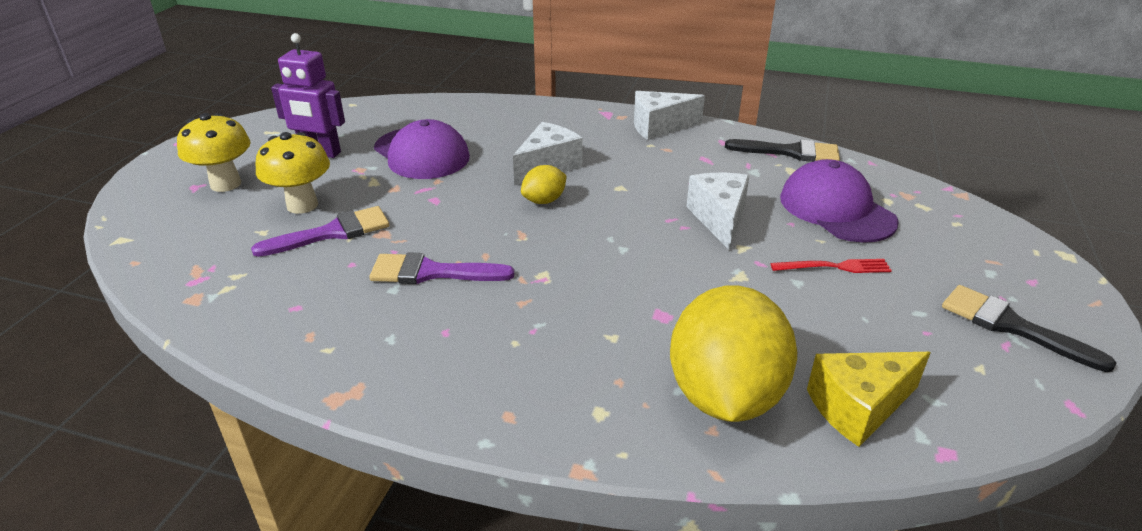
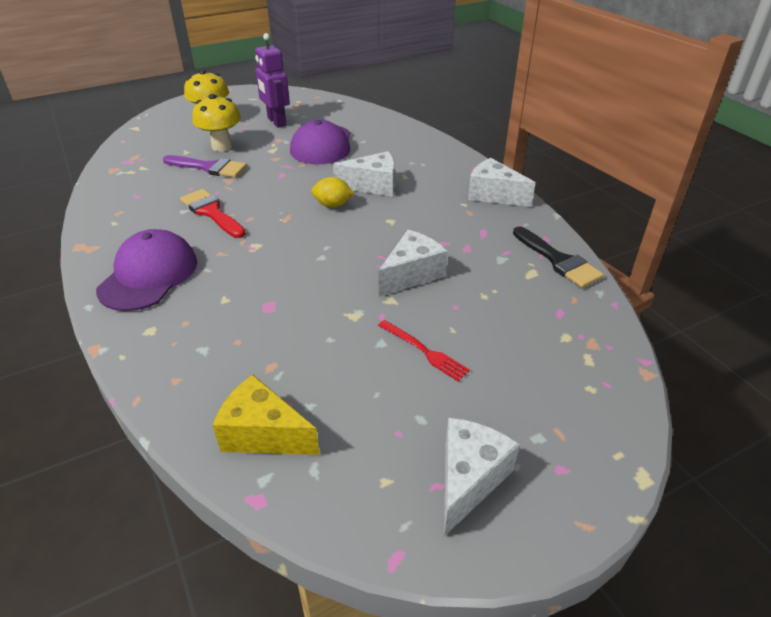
camera: 45 degrees right, 5 degrees up
(432, 272) = (211, 212): purple brush -> red brush
(724, 395) = (214, 369): yellow lemon -> none
(836, 209) = (508, 318): purple cap -> purple cap (149, 275)
(1011, 326) = (469, 479): black brush -> white cheese

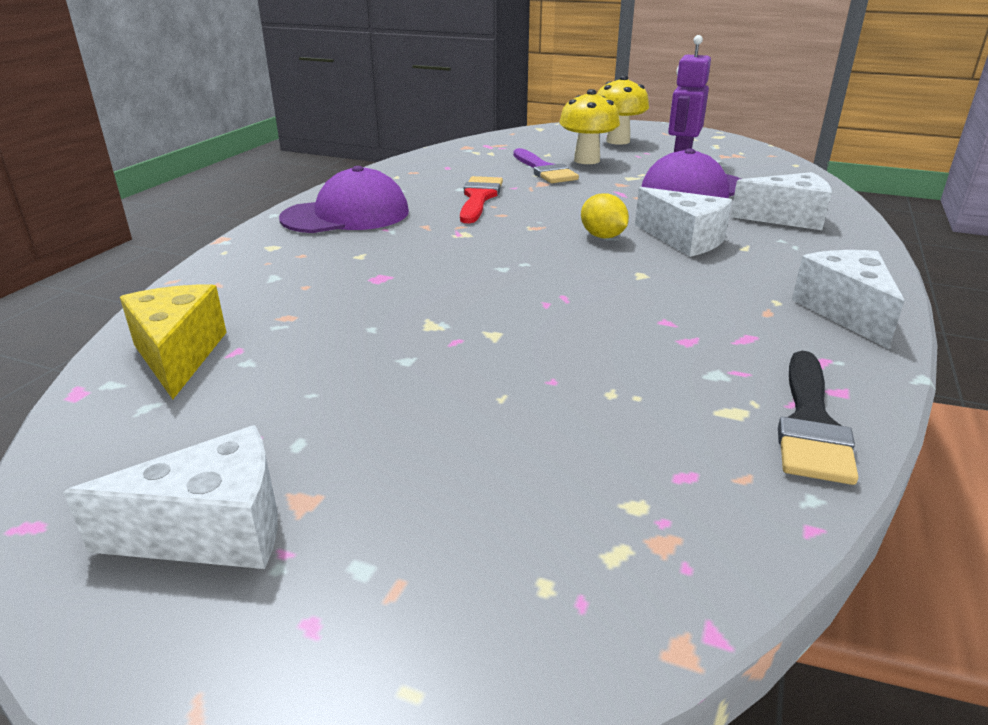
camera: 50 degrees right, 10 degrees down
(412, 274) = (564, 327): white cheese -> white cheese (787, 218)
(424, 351) = (429, 394): red fork -> none

